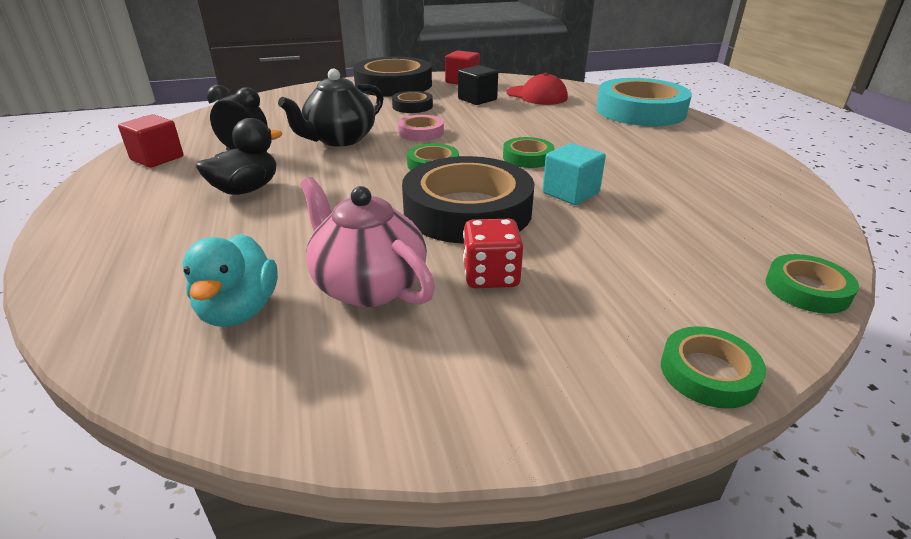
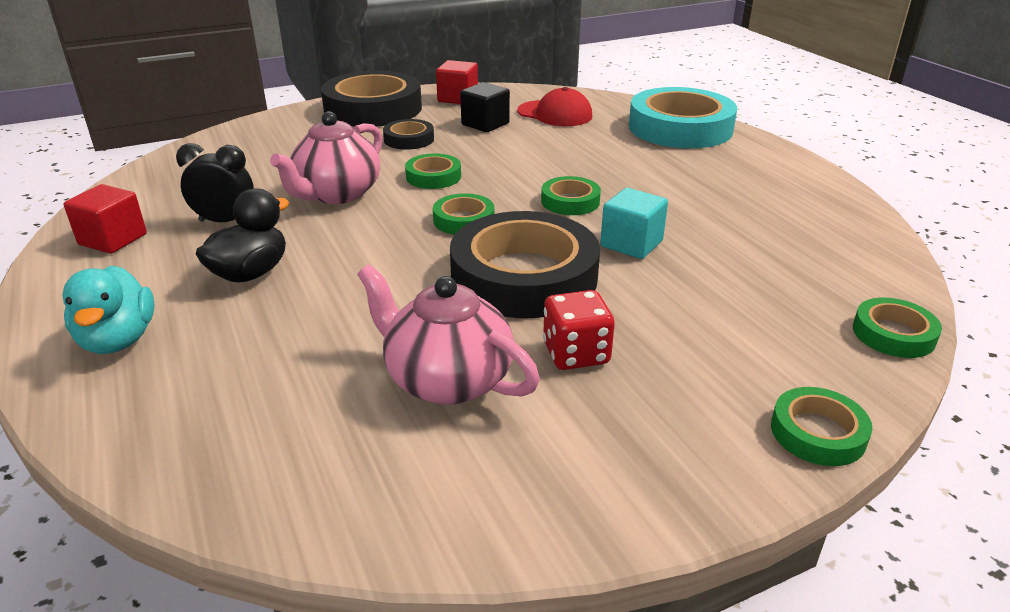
camera: 10 degrees left, 0 degrees up
(239, 310) = (314, 425): turquoise duck -> turquoise duck (118, 340)
(339, 139) = (337, 194): black teapot -> pink teapot
(421, 132) = (433, 176): pink tape -> green tape

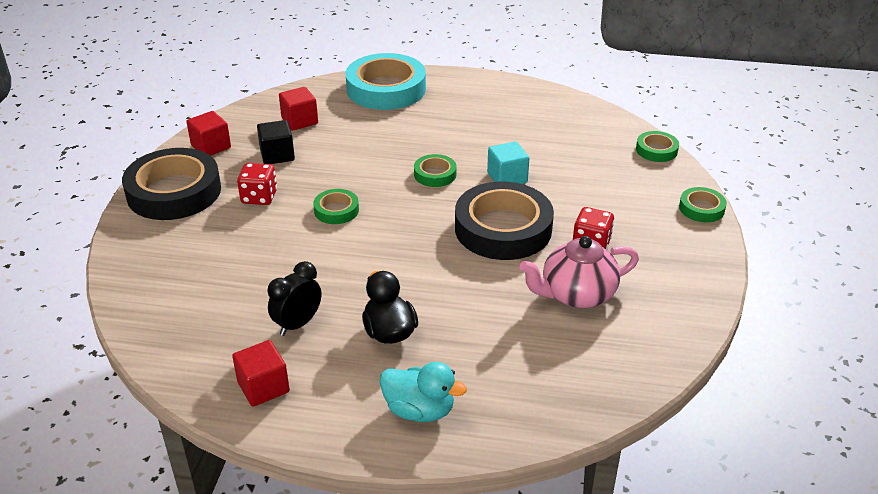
camera: 55 degrees left, 5 degrees up
(337, 194) = (313, 260): pink teapot -> none
(409, 139) = (259, 197): black tape -> red dice
(464, 220) = (413, 222): green tape -> none
(555, 114) = (299, 121): red cap -> red cube

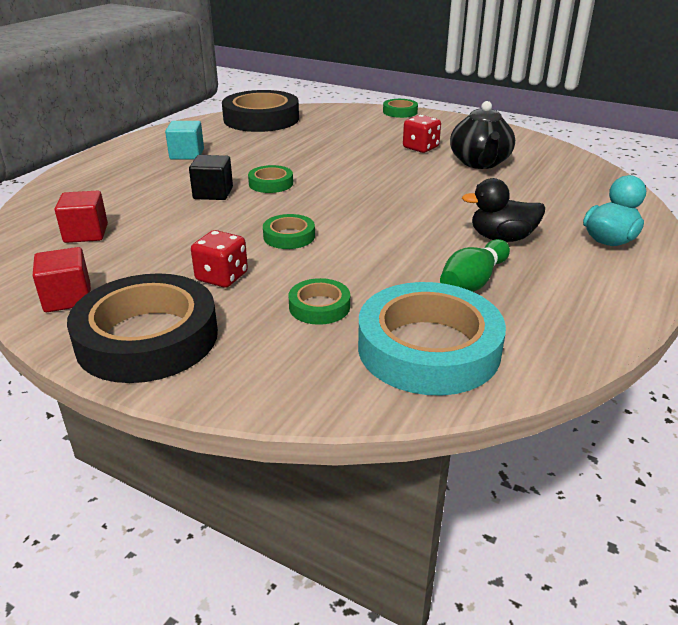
camera: 70 degrees left, 5 degrees down
(263, 387) = (569, 313): red cube -> none
(277, 155) = (144, 255): black cube -> black cube (213, 193)
(297, 324) = (473, 281): black clock -> green bowling pin
(386, 89) = (86, 181): turquoise tape -> turquoise tape (428, 348)
(503, 228) = (378, 171): black tape -> black tape (261, 119)
(507, 178) = (305, 158): turquoise cube -> turquoise cube (187, 154)
(576, 294) = (480, 163): pink teapot -> black teapot
(656, 150) = (316, 109): green tape -> green tape (319, 306)

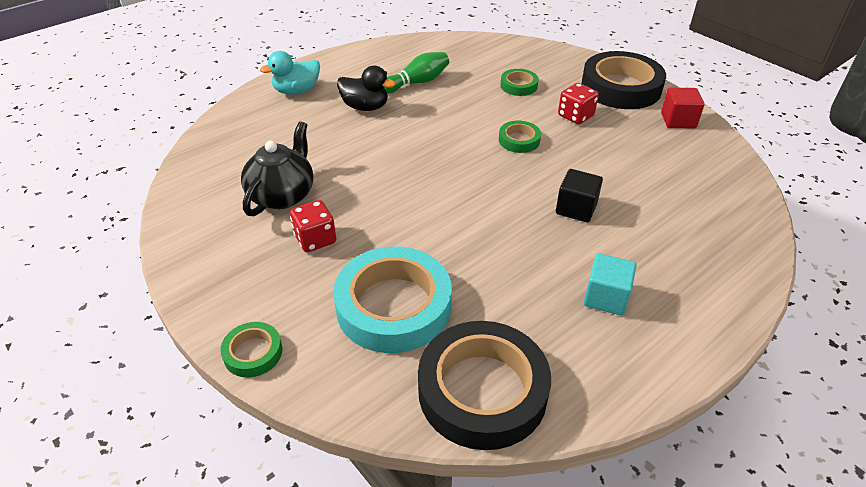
camera: 160 degrees left, 10 degrees up
(86, 233) = (688, 178): red cube -> none
(271, 183) = (514, 211): green tape -> none
(428, 348) = (472, 56): turquoise tape -> turquoise tape (393, 306)

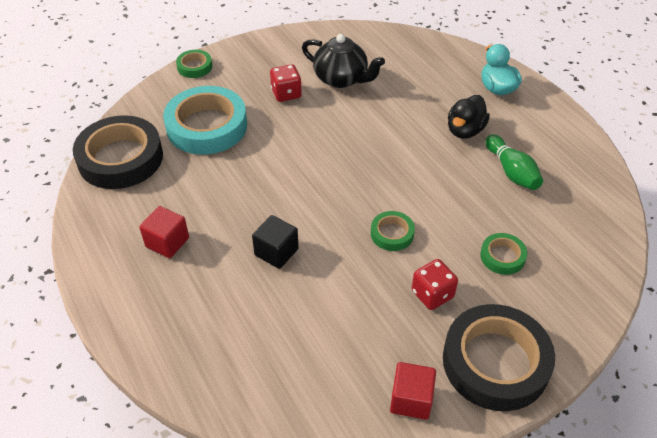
camera: 100 degrees right, 5 degrees up
(606, 297) = (167, 242): turquoise cube -> red cube

